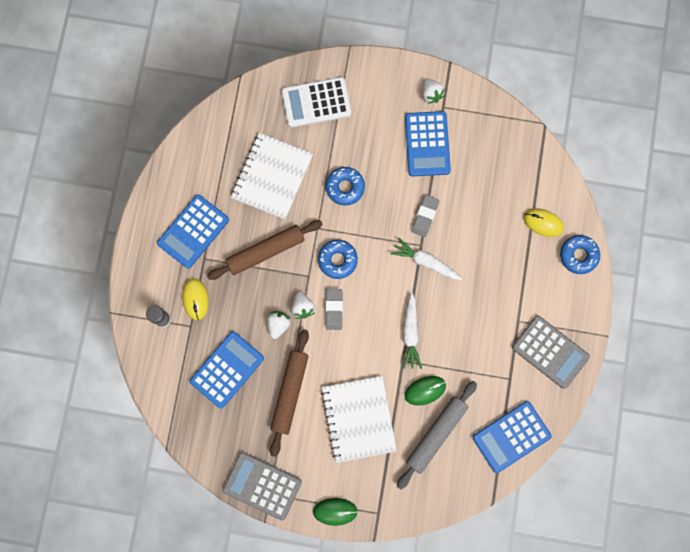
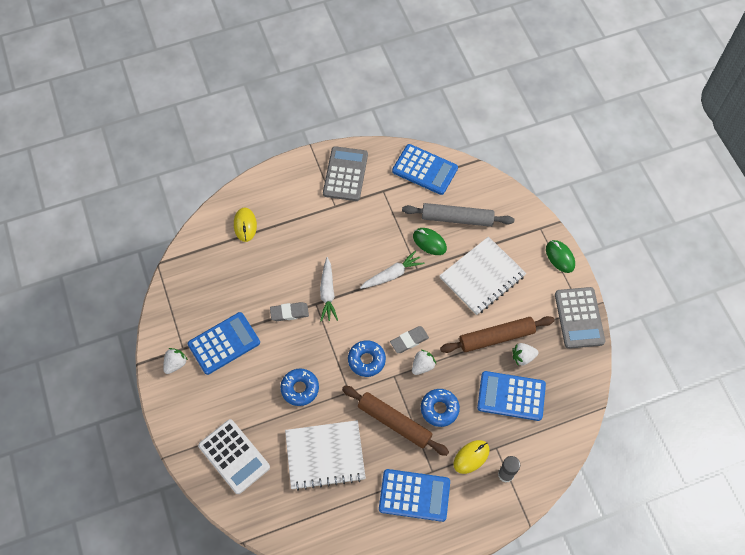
camera: 120 degrees left, 15 degrees down
(278, 325) = (449, 376): white strawberry -> white strawberry (523, 357)
(578, 255) = (258, 189): blue donut -> blue donut (439, 409)

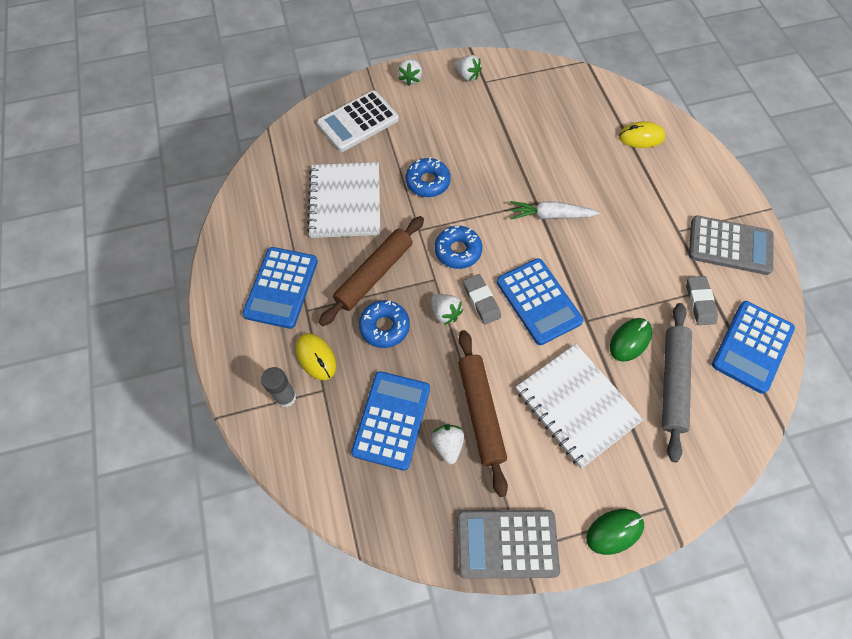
camera: 95 degrees right, 0 degrees up
(179, 414) = (410, 79): none -> white strawberry
(224, 343) = (488, 115): blue calculator -> blue calculator (538, 301)
(289, 313) = (524, 176): grey eraser -> grey eraser (699, 302)
(392, 274) = (577, 289): white carrot -> none

